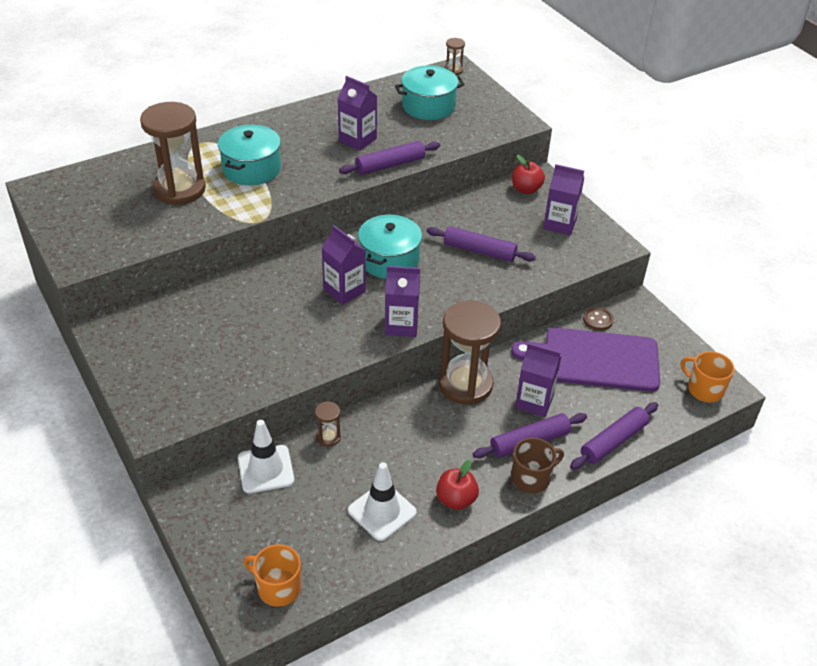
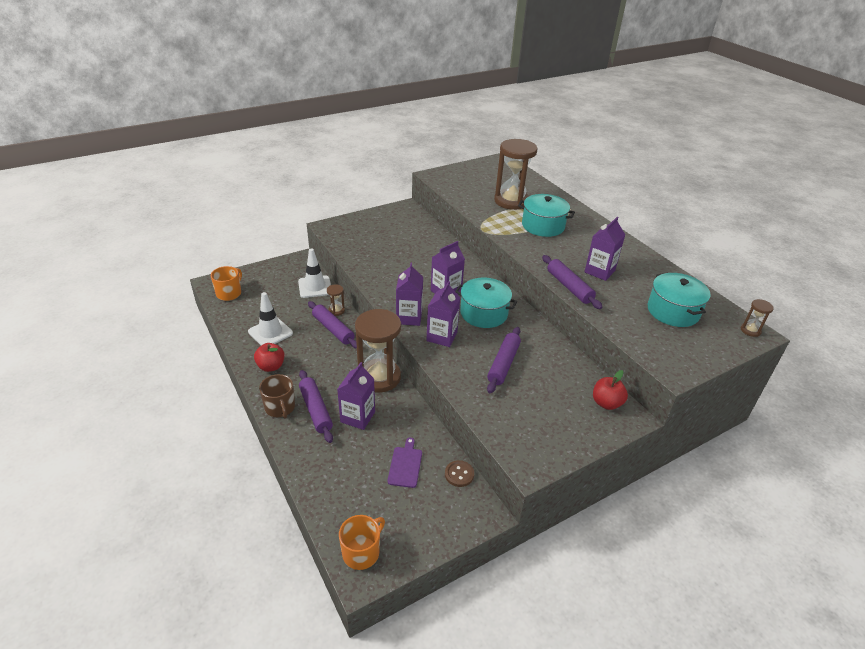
camera: 90 degrees right, 5 degrees down
(560, 224) = (555, 423): purple carton -> purple carton (442, 336)
(595, 359) = (405, 465): purple cutting board -> purple cutting board, size x0.44
(613, 441) = (307, 465): purple rolling pin -> purple rolling pin (333, 329)

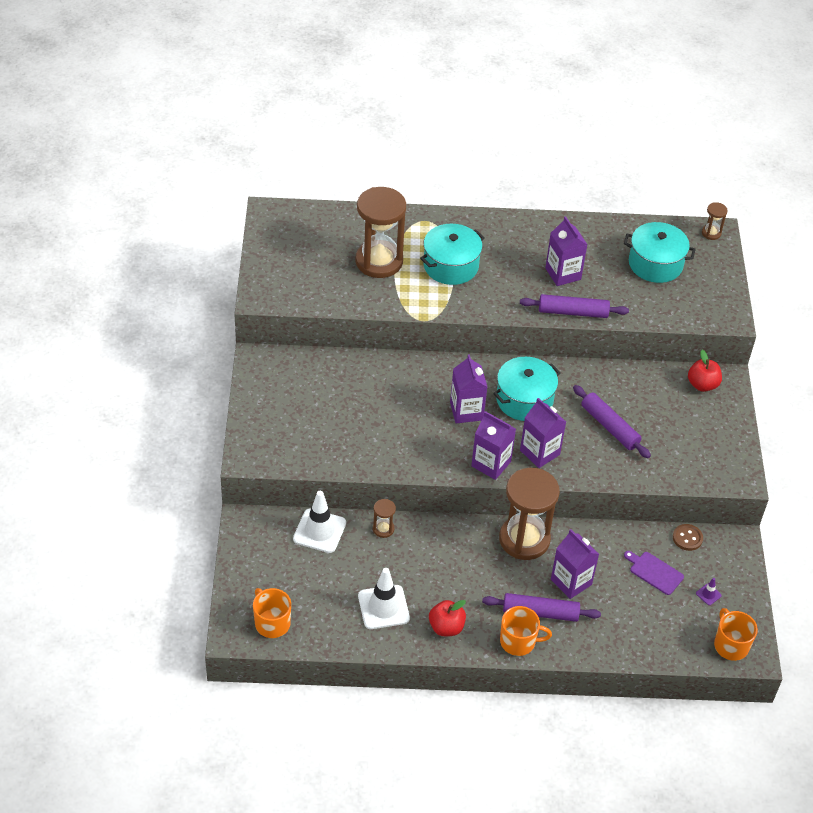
camera: 60 degrees left, 10 degrees up
(280, 408) = (518, 641): brown mug -> orange mug
(333, 329) = (417, 546): purple rolling pin -> none
(408, 512) = (708, 594): none -> purple traffic cone

